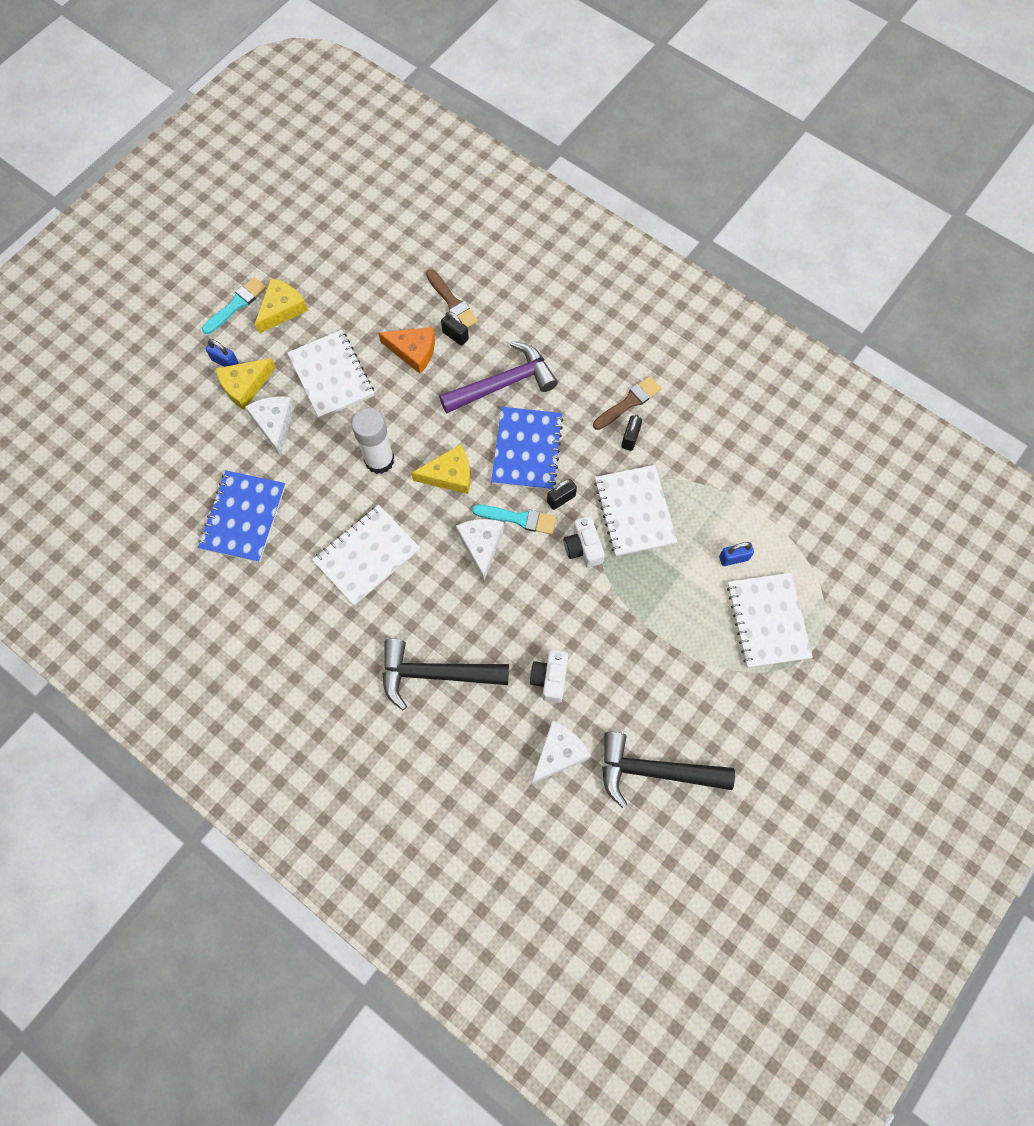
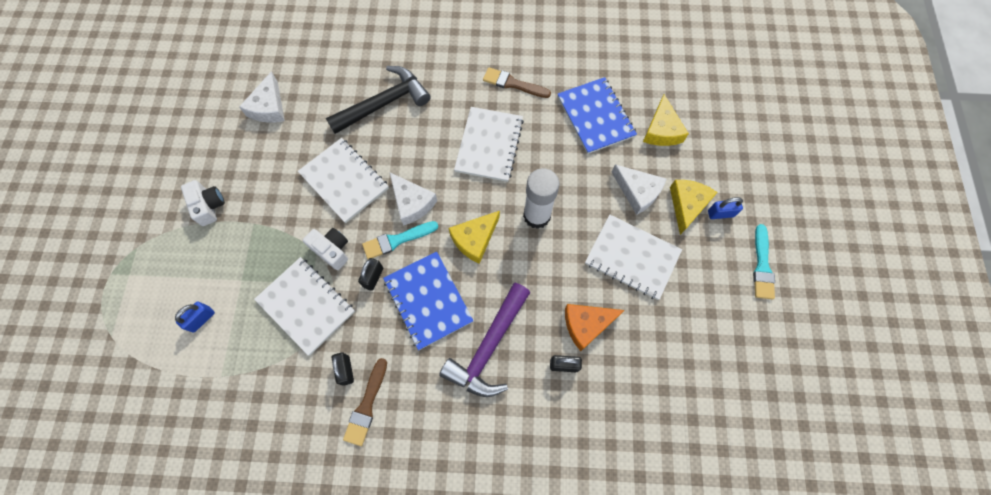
camera: 145 degrees right, 0 degrees up
(282, 309) = (724, 287): yellow cheese -> yellow cheese (661, 130)
(452, 302) = (593, 398): brown brush -> brown brush (513, 84)
(550, 678) = (302, 146): white camera -> white camera (209, 206)
(654, 771) = (196, 134): black hammer -> none
(767, 621) = (151, 285): white notebook -> white notebook (344, 181)

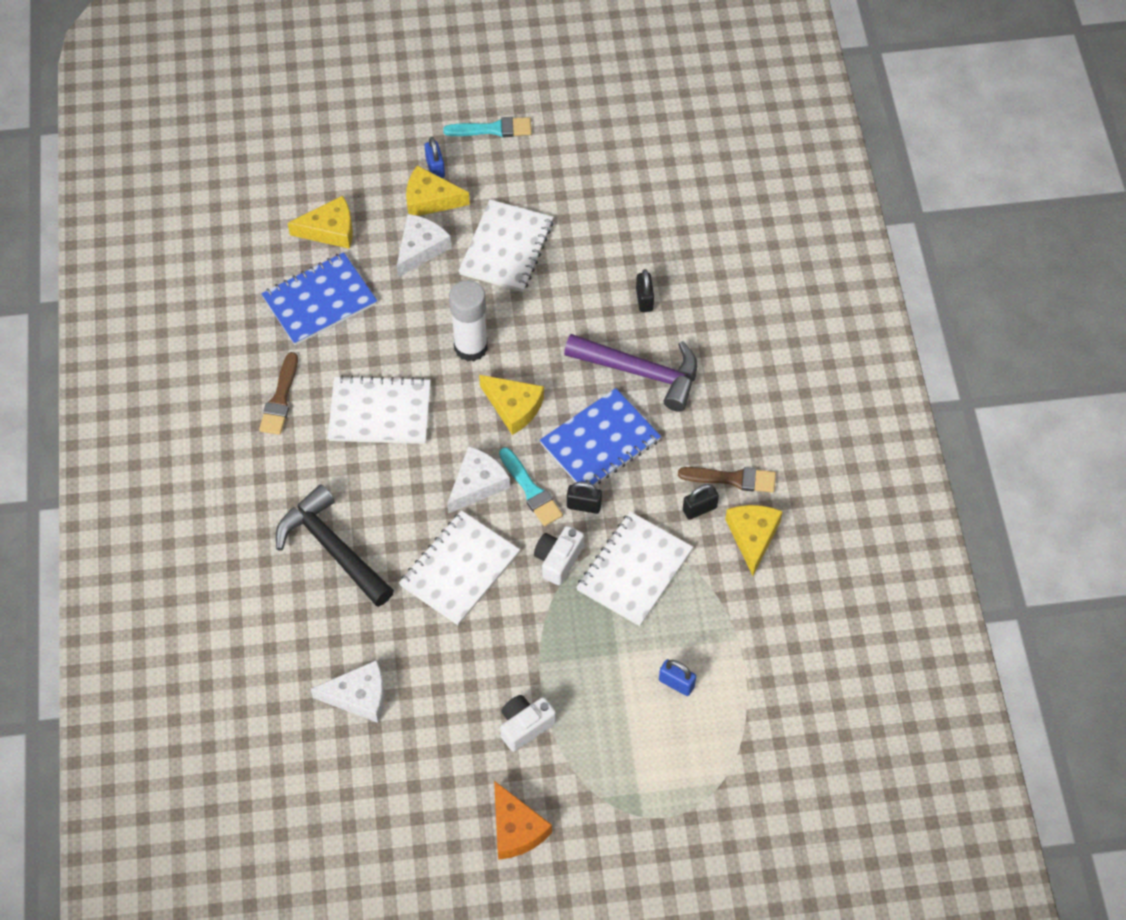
camera: 100 degrees left, 10 degrees down
(307, 410) = (752, 537): none -> yellow cheese
(586, 325) = (595, 283): orange cheese -> orange cheese (516, 829)

